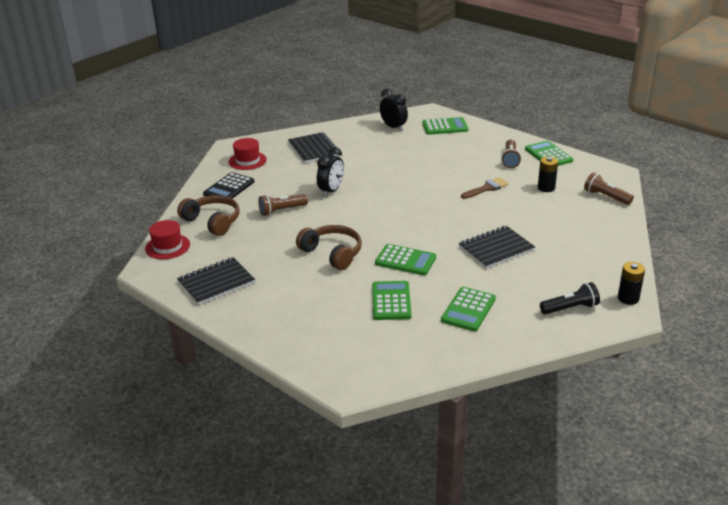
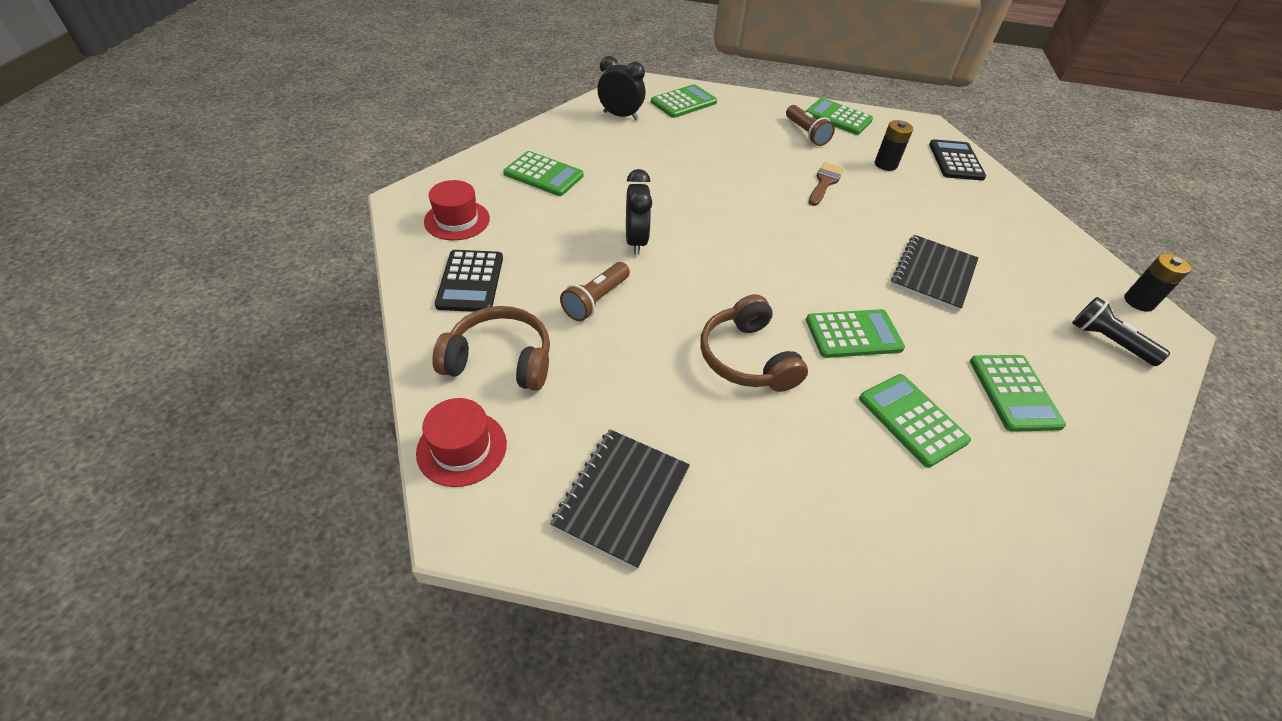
camera: 35 degrees left, 15 degrees up
(314, 149) = (543, 174): black notebook -> green calculator
(332, 253) = (746, 358): brown headphones -> brown headphones turned 120 degrees counterclockwise
(570, 308) = (1108, 341): black flashlight -> black flashlight turned 90 degrees counterclockwise
(606, 197) = (955, 161): brown flashlight -> black calculator

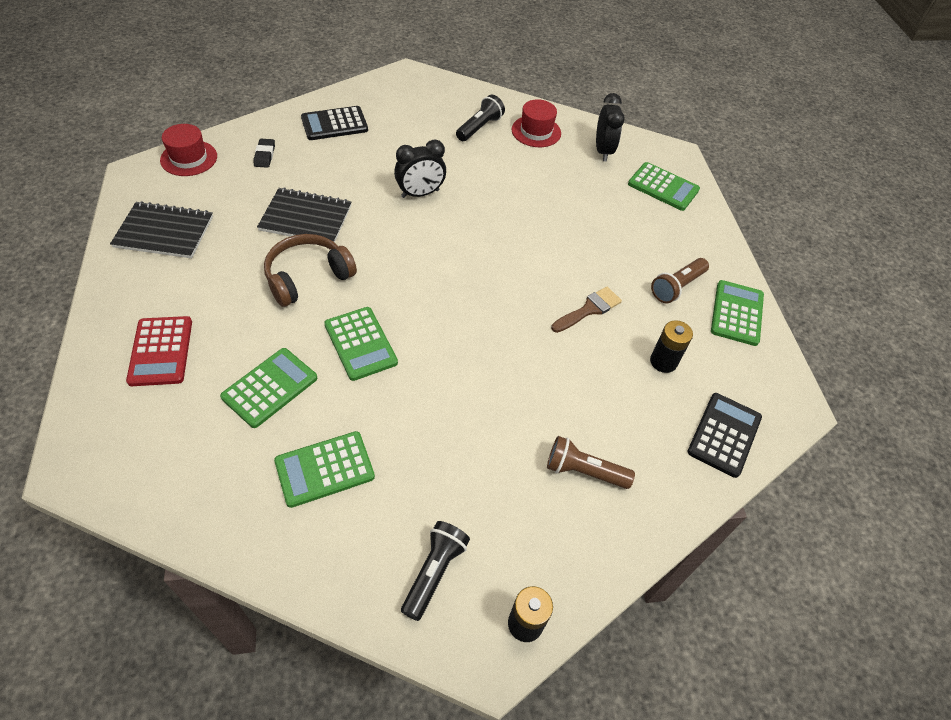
camera: 70 degrees right, 5 degrees up
(457, 220) = (397, 101): red hat -> red hat (536, 131)
(500, 360) = (264, 155): brown headphones -> black eraser
(543, 174) = (479, 127): green calculator -> black flashlight
(596, 300) = (340, 186): brown flashlight -> brown flashlight (583, 471)
(824, 182) = (589, 309): brown brush -> brown brush turned 45 degrees counterclockwise
(852, 523) = (161, 351): none -> red calculator
(933, 274) = (477, 406): black notebook -> black notebook (306, 218)
(955, 161) = (724, 434): black calculator -> black calculator turned 45 degrees counterclockwise

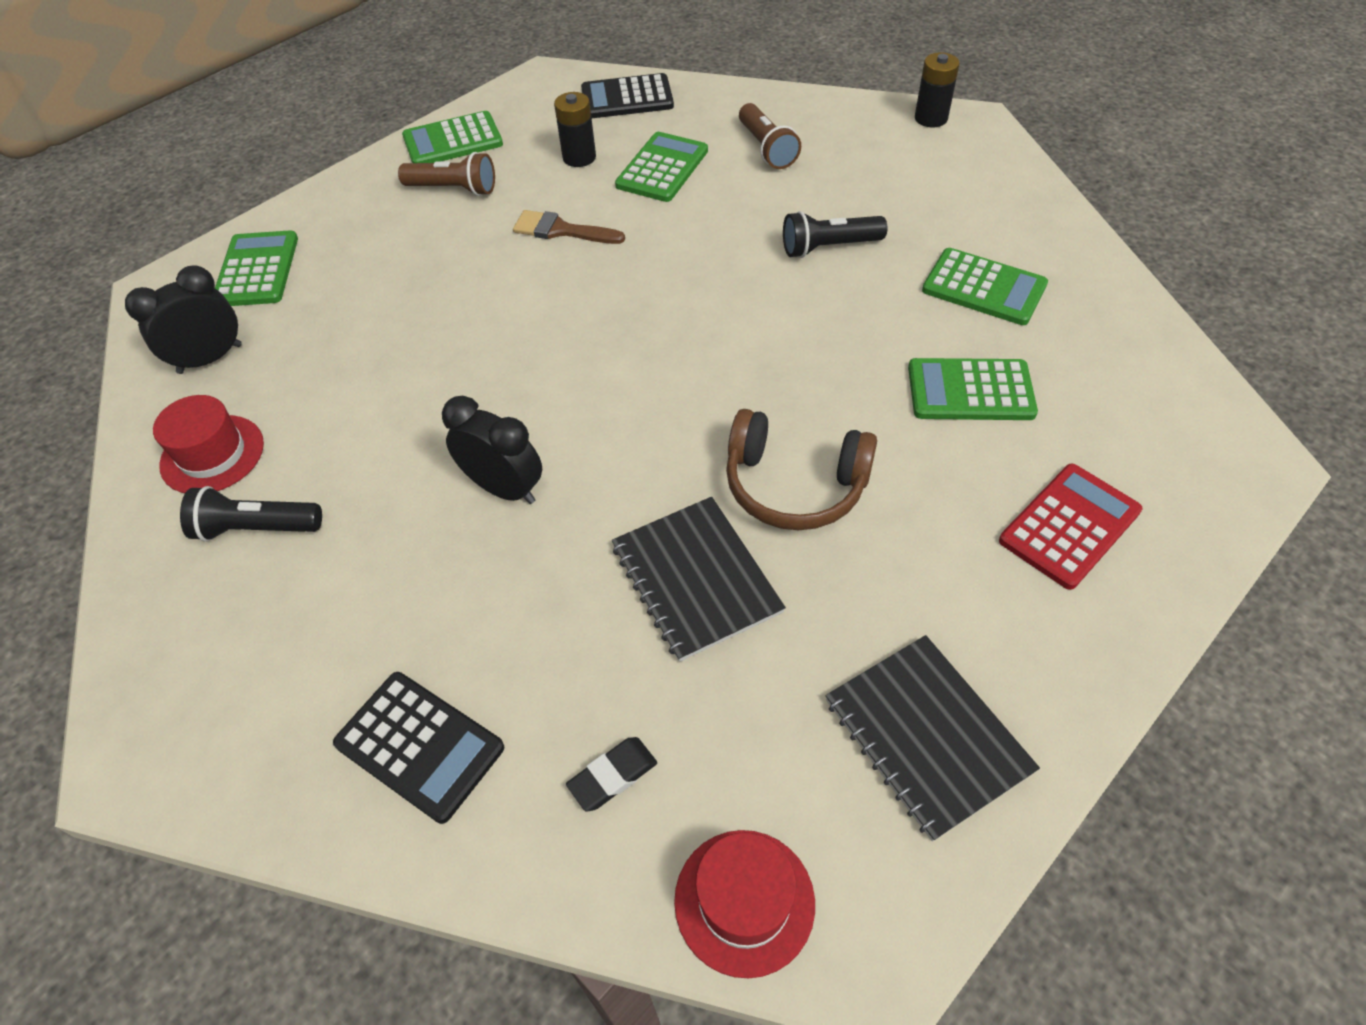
camera: 120 degrees left, 0 degrees up
(360, 343) = (824, 363): green calculator -> green calculator (662, 168)
(434, 572) = (964, 175): black flashlight -> black flashlight (829, 247)

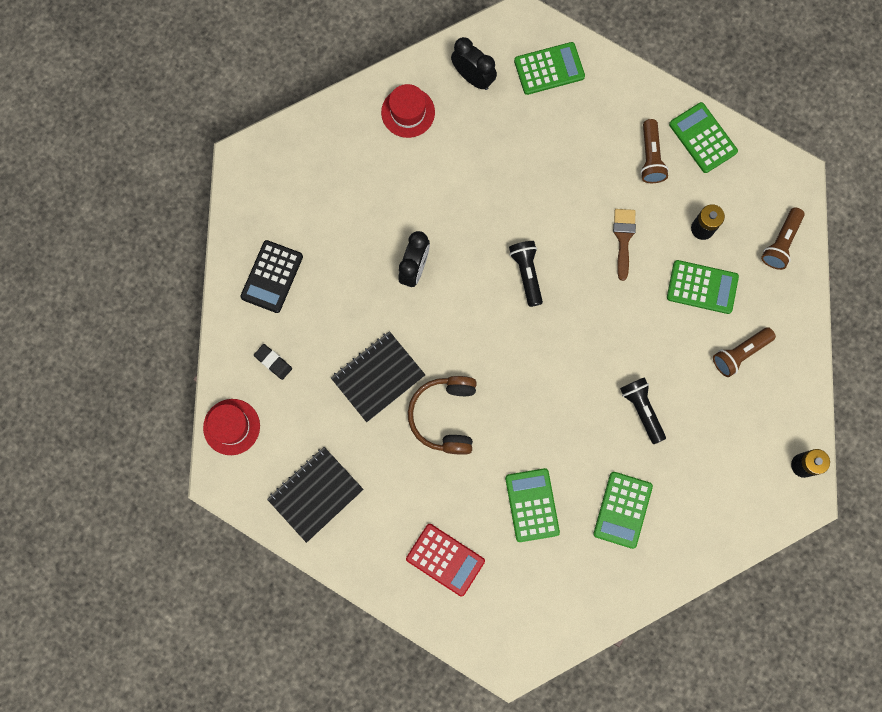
camera: 75 degrees right, 25 degrees up
(256, 528) = (367, 156): black flashlight -> black flashlight (526, 274)
(627, 98) = (780, 243): black calculator -> brown flashlight

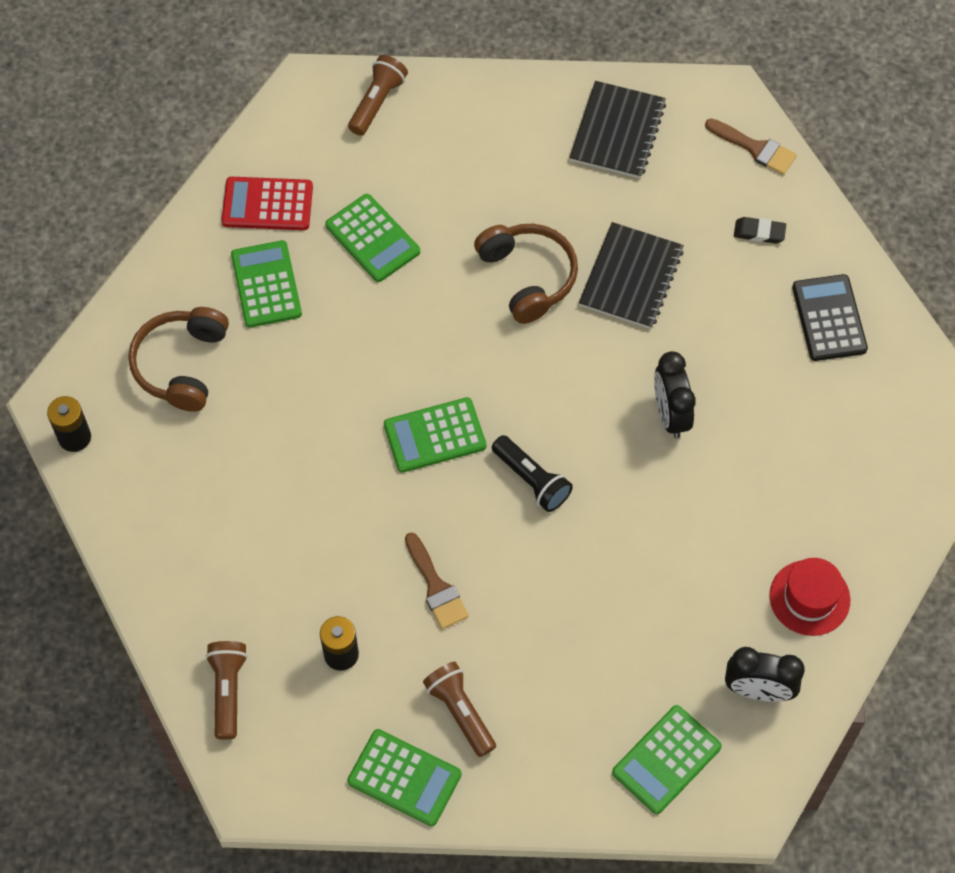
camera: 150 degrees right, 15 degrees down
(231, 427) = (755, 148): red hat -> brown brush
(445, 559) = (436, 141): red calculator -> red calculator (267, 204)
(641, 410) = (302, 399): black flashlight -> none
(702, 287) = (303, 580): green calculator -> green calculator (435, 436)
(708, 480) = (181, 365): none -> brown headphones
(740, 353) = (214, 525): brown flashlight -> brown flashlight (377, 102)

